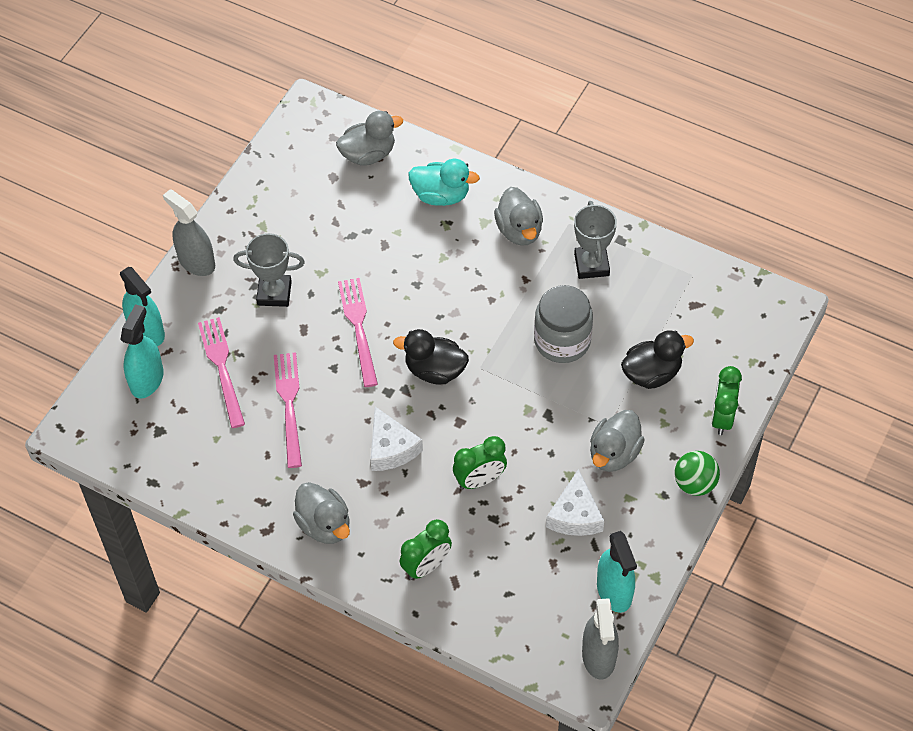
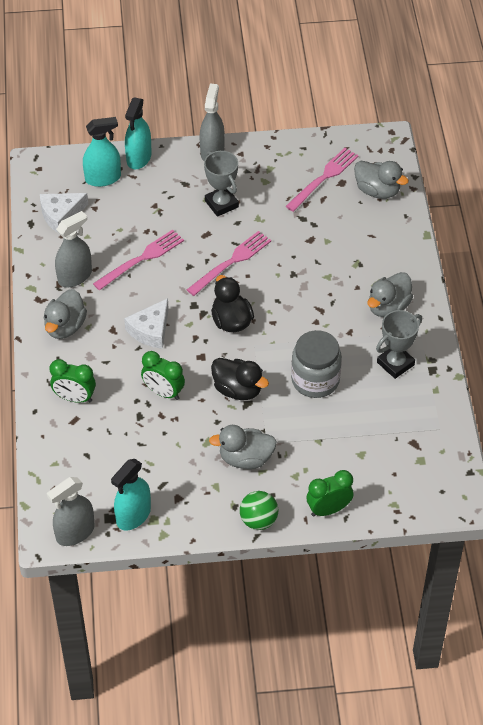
camera: 55 degrees right, 5 degrees down
(221, 367) = (142, 209): pink fork -> pink fork (324, 177)
(263, 479) = (75, 276): none -> grey spray bottle
(441, 195) = (379, 248): turquoise duck -> none
(575, 515) = (177, 461): white cheese -> white cheese (61, 215)
(652, 373) = (331, 447): black duck -> black duck (238, 389)

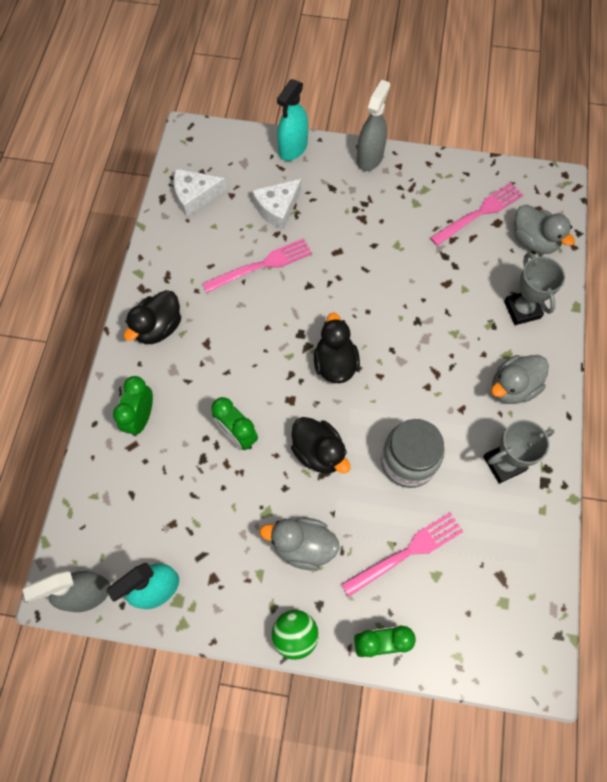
camera: 15 degrees right, 15 degrees up
(65, 327) = (158, 328): grey duck -> black duck
(74, 398) = (141, 418): green clock -> green clock turned 75 degrees clockwise
(75, 276) = (187, 270): grey spray bottle -> none
(103, 178) = (250, 163): turquoise spray bottle -> none
(150, 330) = (246, 354): white cheese -> white cheese (277, 208)
(221, 204) = (363, 219): grey trophy -> grey trophy (522, 309)
(232, 261) = (355, 290): pink fork -> pink fork (407, 551)

